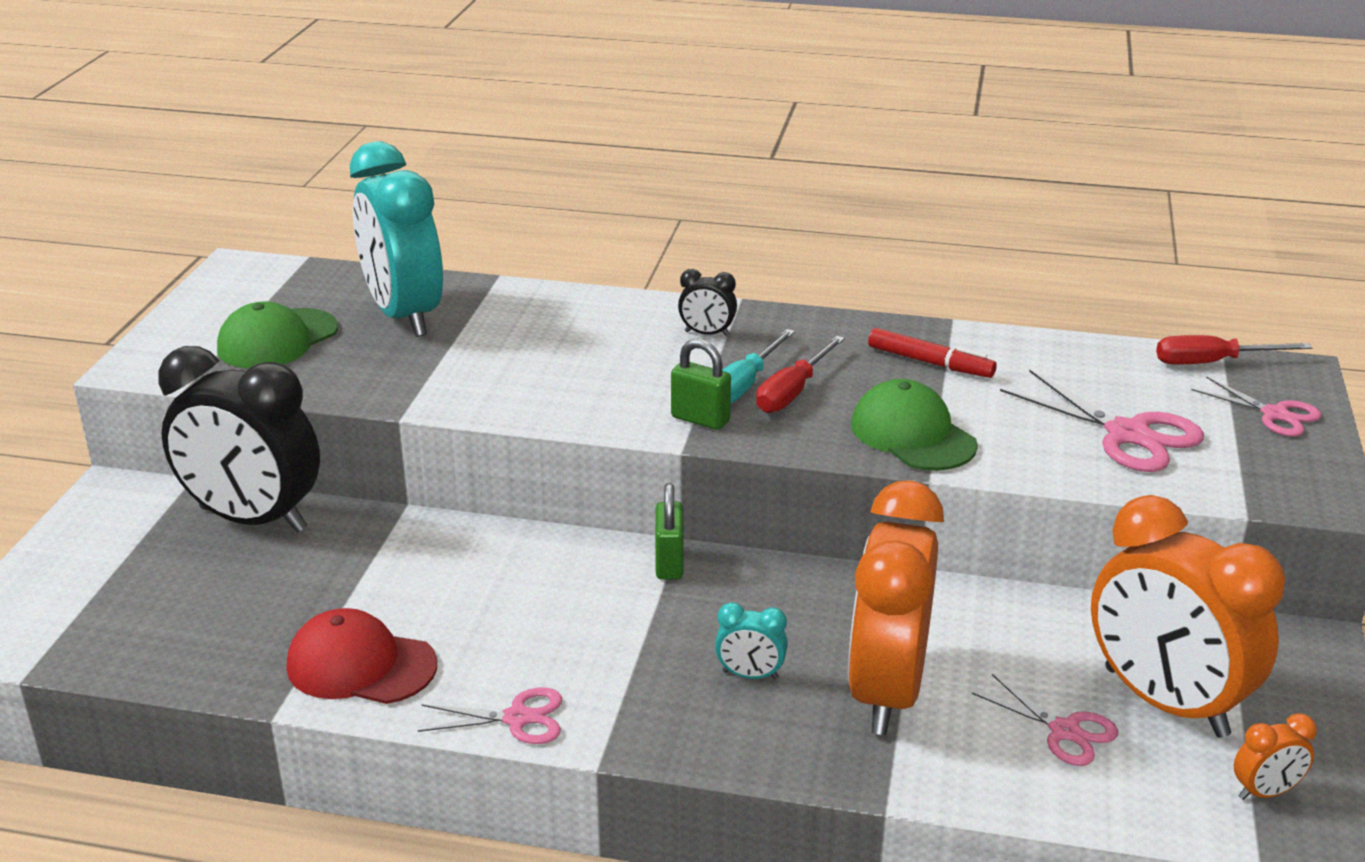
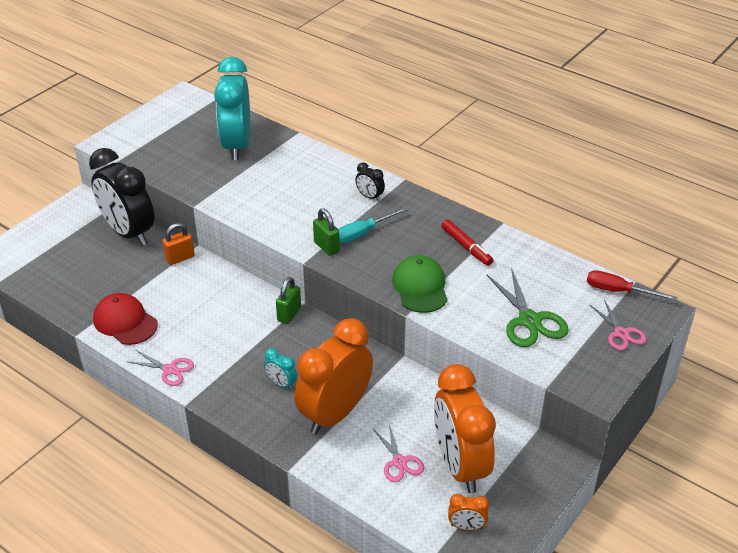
camera: 25 degrees right, 10 degrees up
(277, 339) = (172, 144): green cap -> none
(389, 533) = (180, 258): none -> orange padlock
(792, 392) = (383, 244): red screwdriver -> none
(1127, 434) = (529, 321): pink scissors -> green scissors

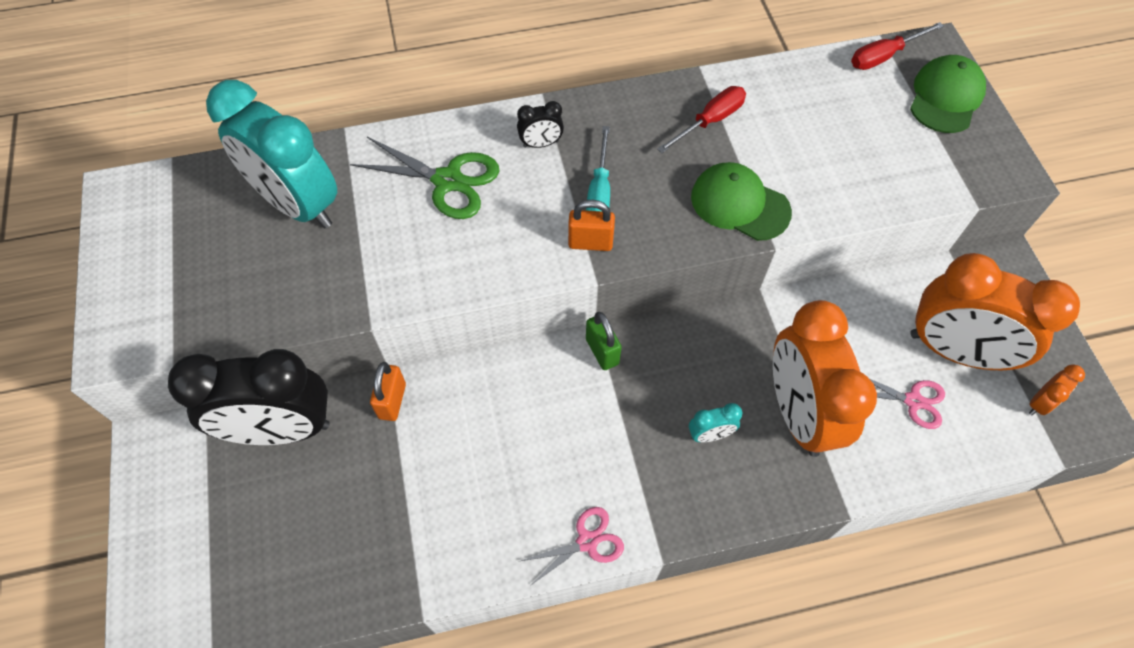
camera: 50 degrees left, 20 degrees up
(125, 322) = (452, 540): red cap -> none
(326, 247) = (590, 243): green padlock -> orange padlock
(466, 247) = (710, 121): red marker -> red screwdriver
(529, 321) = (870, 152): green scissors -> green scissors (448, 181)
(621, 333) = (945, 97): pink scissors -> green cap

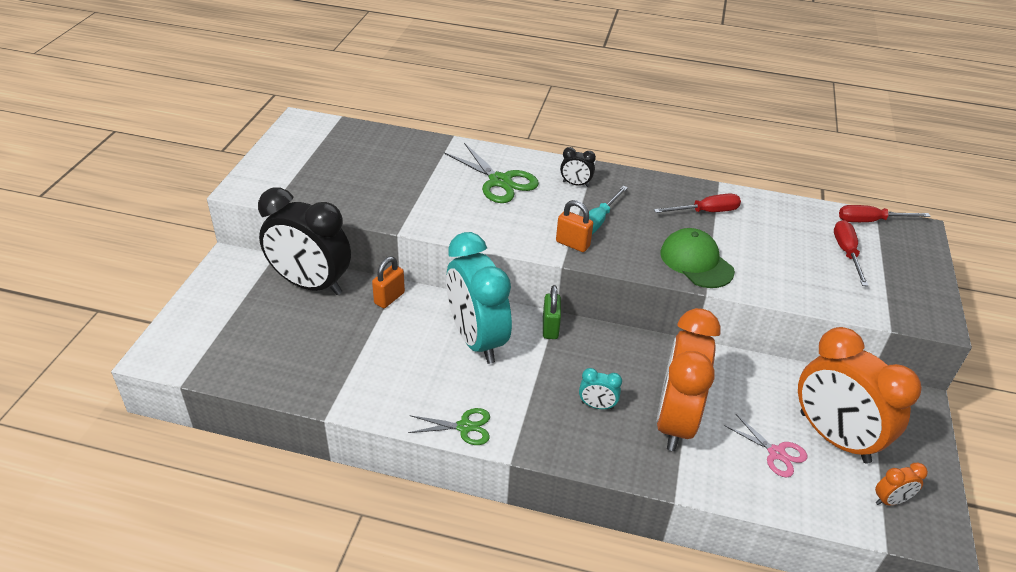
camera: 25 degrees right, 20 degrees down
(298, 204) = (398, 161): turquoise clock -> turquoise clock (477, 340)
(587, 542) = (464, 427): pink scissors -> green scissors
(883, 116) = (846, 253): none -> red screwdriver
(945, 97) = (907, 260): green cap -> none

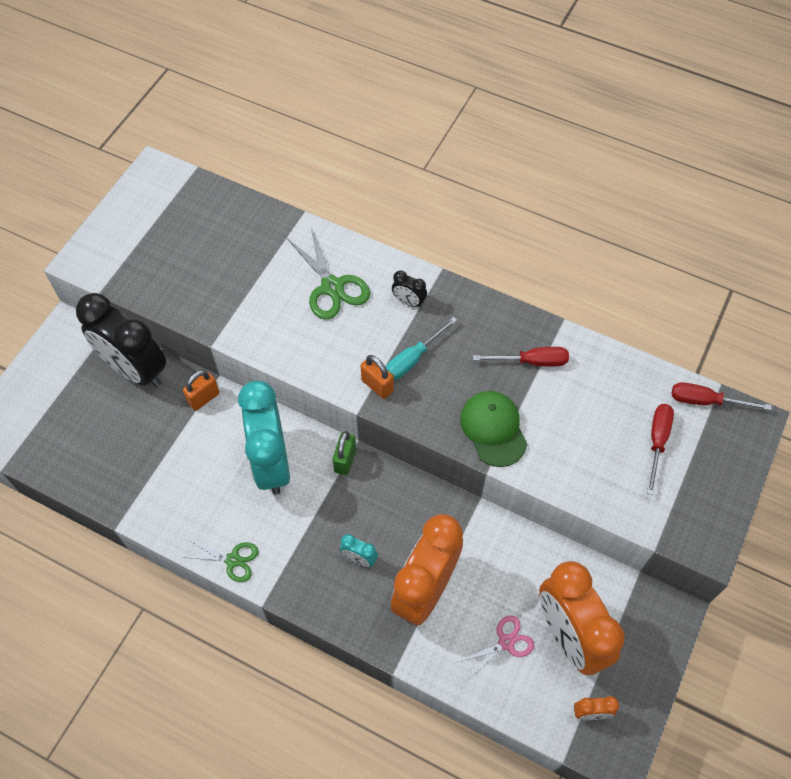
camera: 15 degrees right, 20 degrees up
(776, 453) = (506, 642): pink scissors -> pink scissors turned 90 degrees counterclockwise

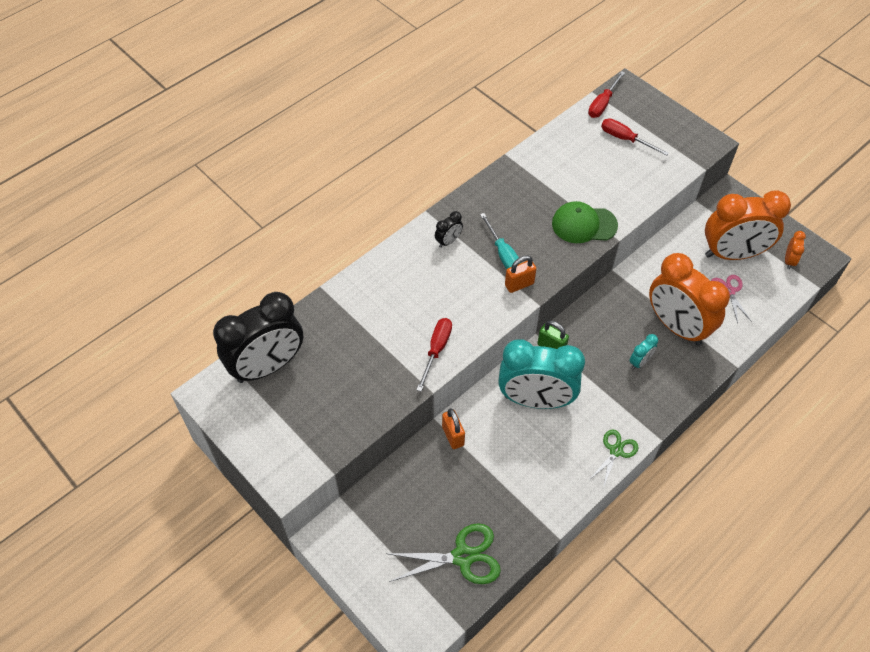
camera: 70 degrees left, 5 degrees down
(135, 369) = (399, 486): black clock -> black clock (267, 366)
(332, 287) = (410, 288): green scissors -> green scissors (463, 557)
(531, 361) = (534, 184): red screwdriver -> red screwdriver (436, 350)

